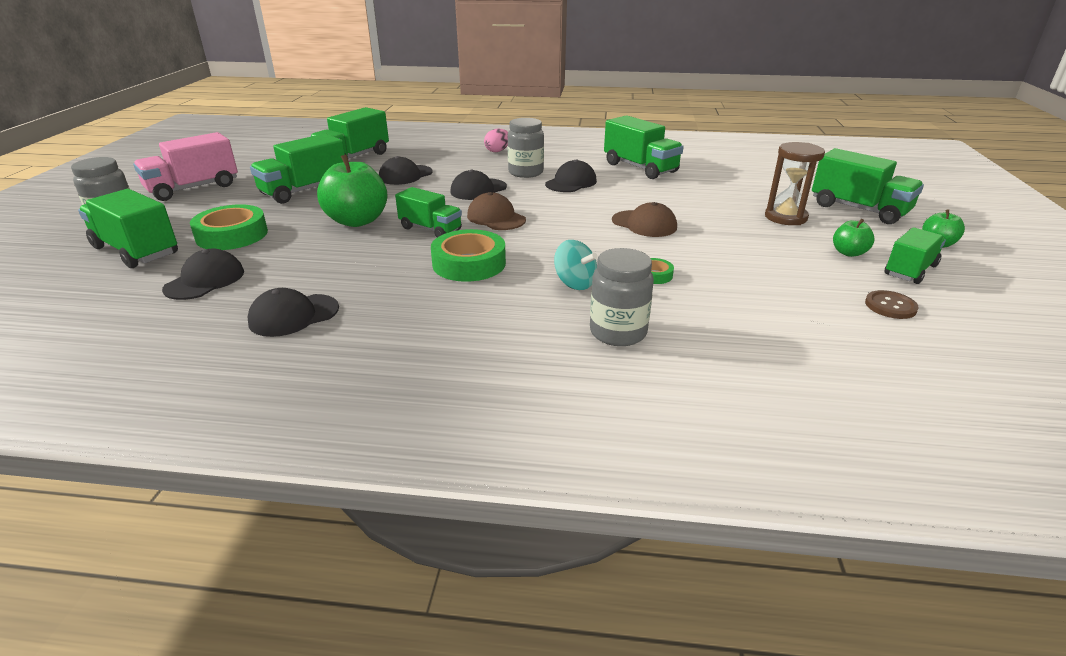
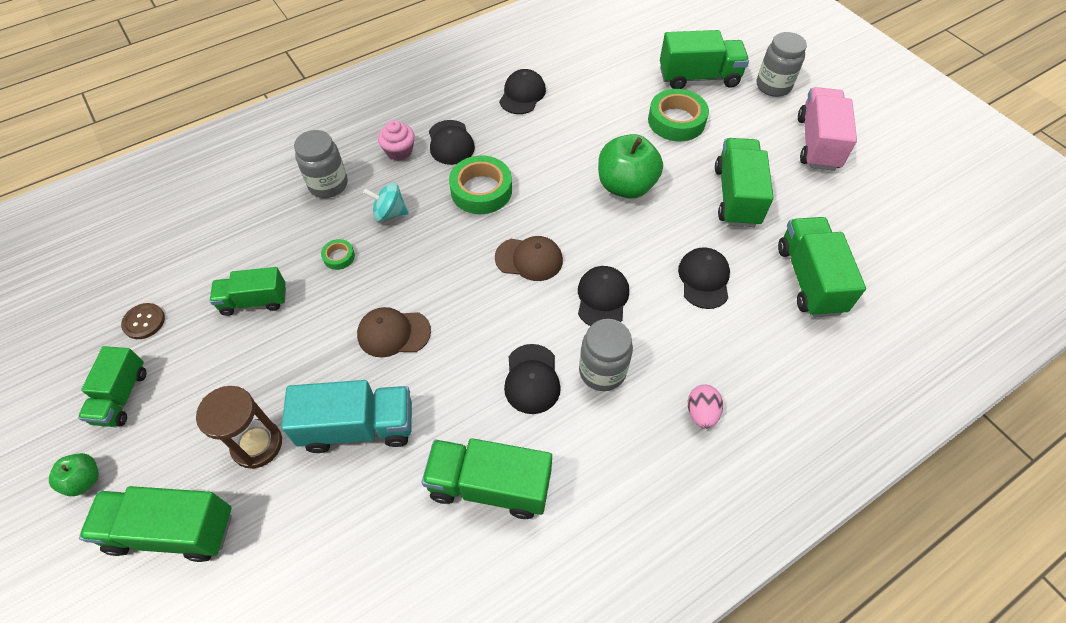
camera: 140 degrees right, 25 degrees up
(205, 280) = (613, 85): black cap -> black cap (450, 143)
(430, 229) = (559, 211): green truck -> green truck (254, 301)
(503, 327) = (399, 151): none -> pink cupcake
(705, 202) = (358, 427): none -> turquoise truck
(848, 253) = (181, 397): green apple -> none

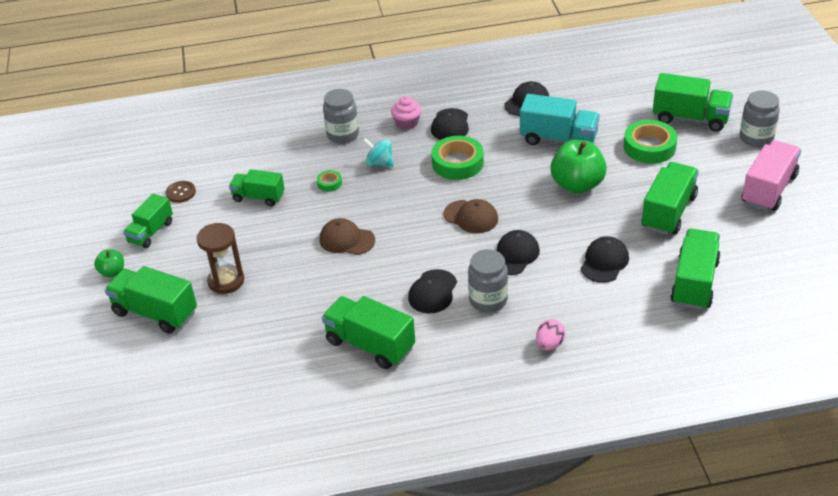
camera: 25 degrees right, 15 degrees down
(358, 427) = (296, 288): turquoise truck -> turquoise truck (558, 139)

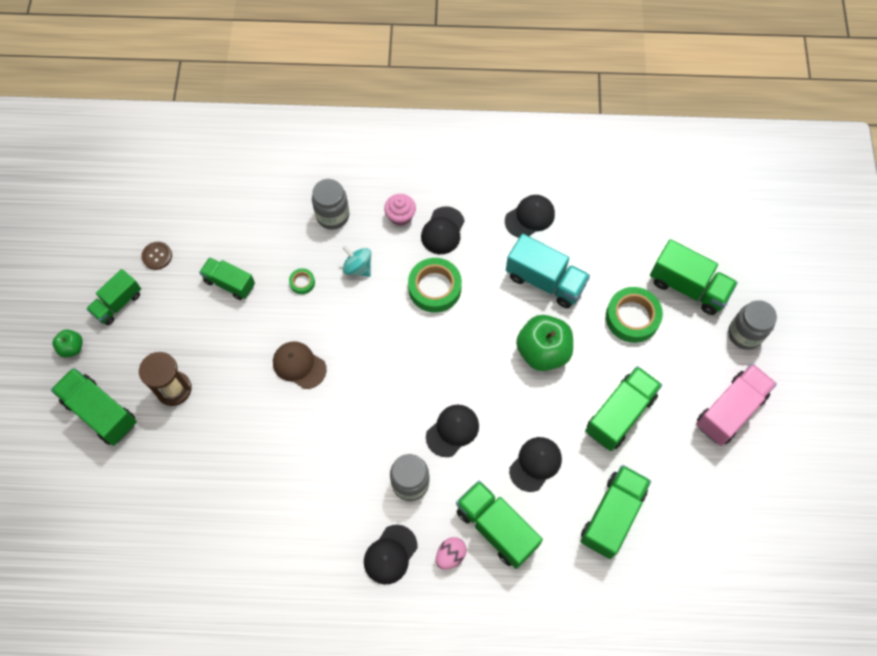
camera: 10 degrees right, 25 degrees up
(370, 345) = (286, 509): green truck -> green truck (496, 528)
(433, 292) = (362, 457): black cap -> black cap (390, 554)
(471, 217) = (426, 367): brown cap -> none

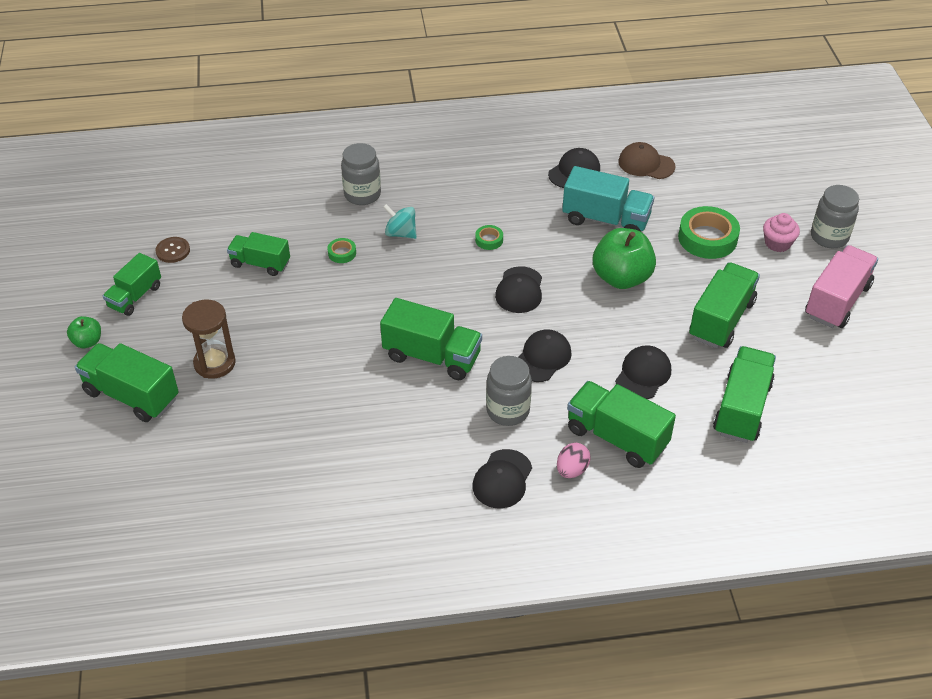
camera: 10 degrees left, 20 degrees down
(299, 365) = (355, 324): brown cap -> brown cap (646, 164)
(400, 216) = (436, 186): pink cupcake -> pink cupcake (777, 243)
(434, 288) = (489, 240): green tape -> green tape, size x0.47
(443, 231) = (485, 193): black cap -> black cap (519, 290)
(688, 287) = (757, 206): green truck -> green truck (432, 356)

